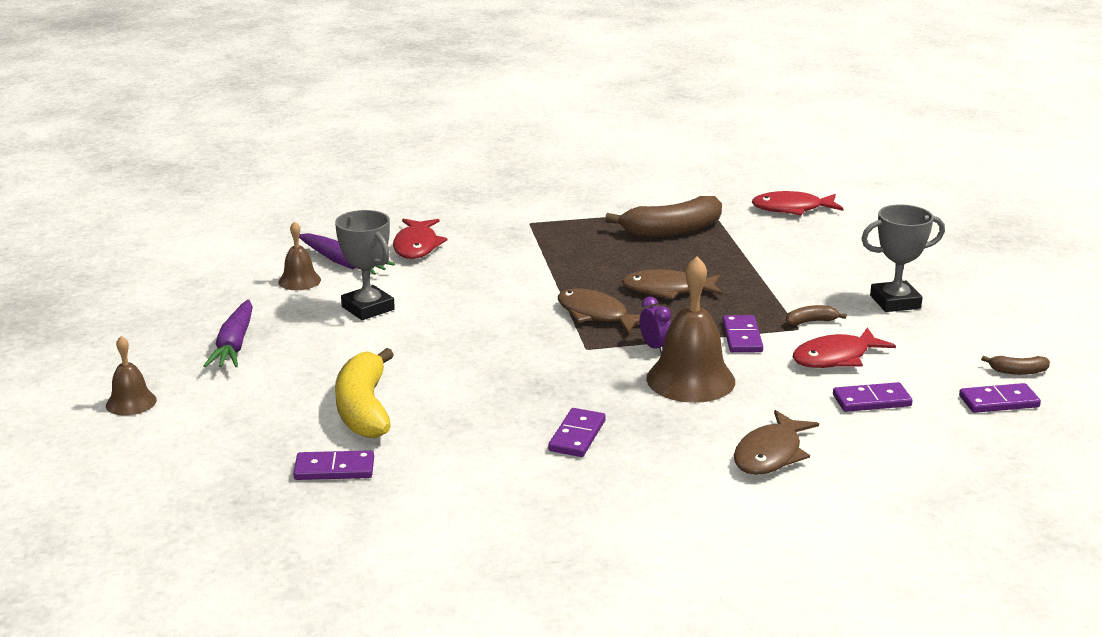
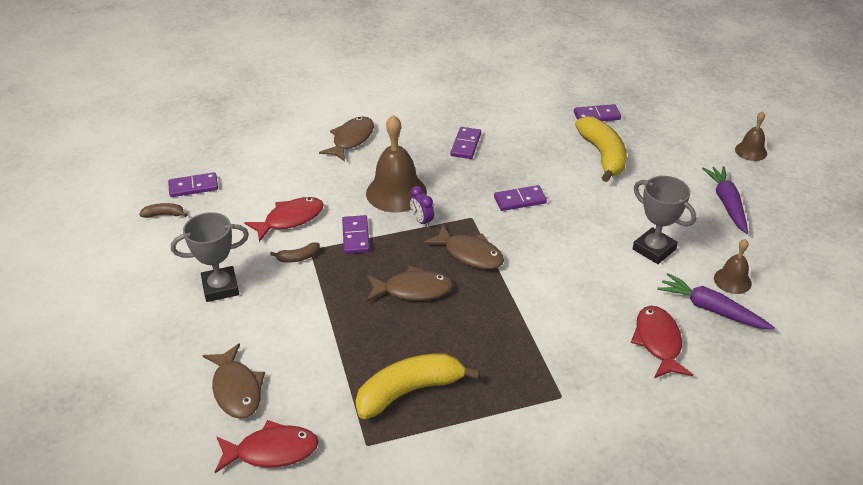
camera: 175 degrees right, 15 degrees up
(672, 230) = (409, 391): brown banana -> yellow banana
(839, 238) = (236, 389): none -> brown fish
(871, 401) = (278, 182): purple domino -> purple domino (520, 200)

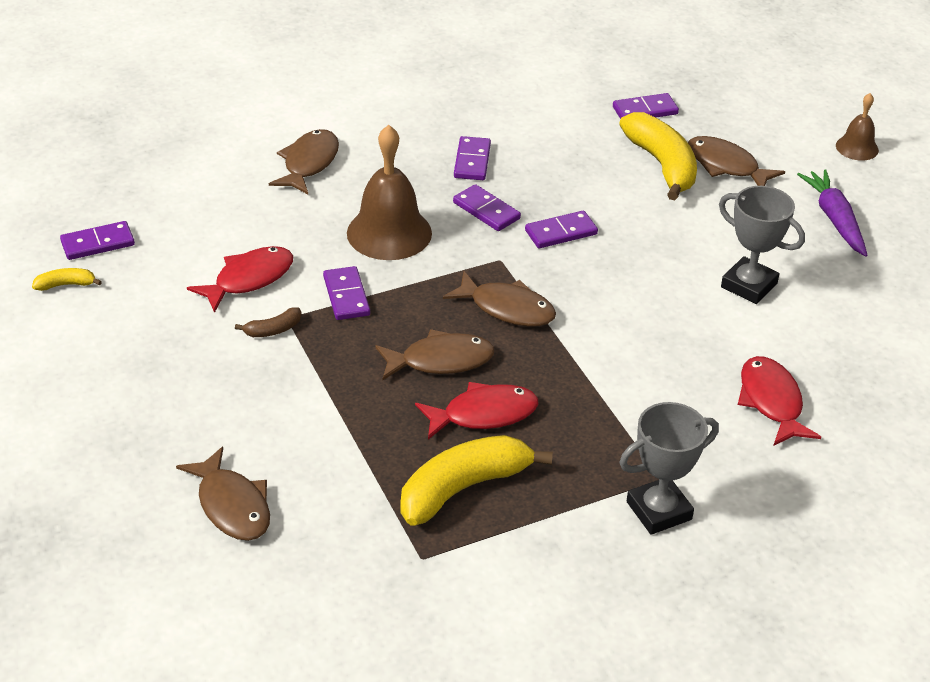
camera: 10 degrees left, 0 degrees up
(164, 214) = (66, 285): brown banana -> yellow banana
(220, 287) = (174, 377): grey trophy -> grey trophy (659, 511)
(272, 451) = (299, 577): red fish -> red fish (483, 414)
(422, 221) = (433, 269): purple clock -> none
(469, 181) = (486, 211): none -> purple domino
(650, 159) = (726, 166): none -> brown fish
(711, 309) = (832, 356): purple carrot -> none
(732, 280) = (854, 318): brown bell -> none

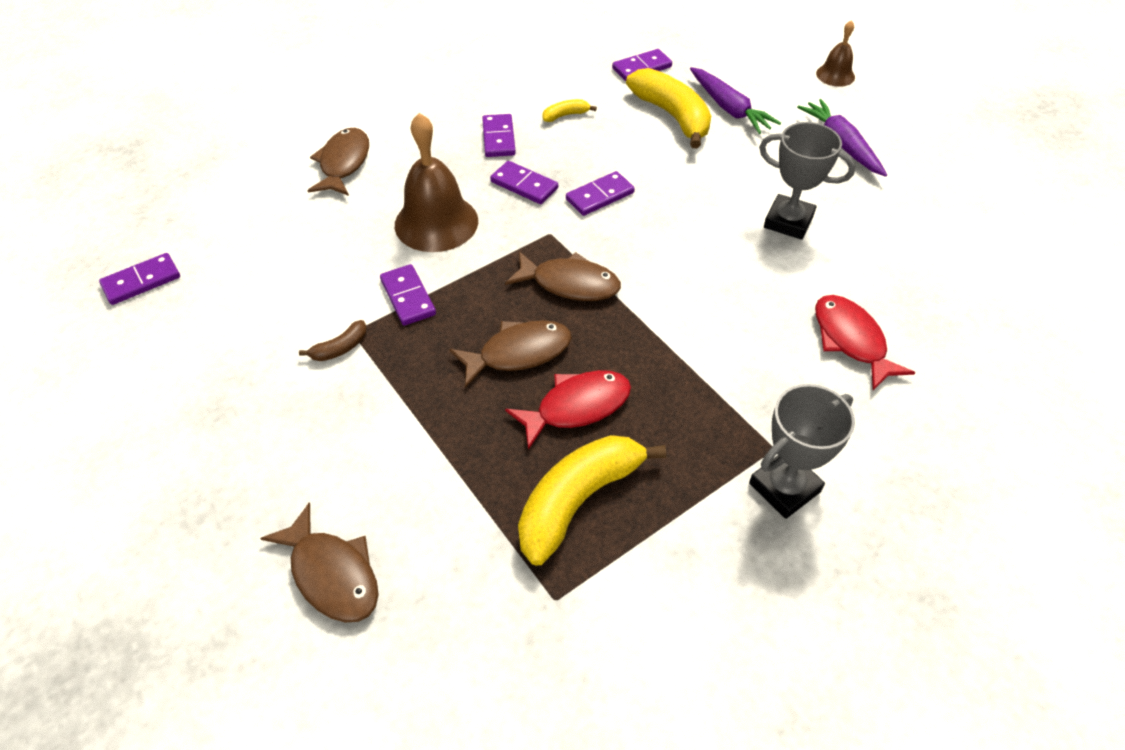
camera: 10 degrees left, 10 degrees up
(66, 285) = (112, 334): yellow banana -> yellow banana (565, 115)
(249, 279) = (305, 295): red fish -> none
(726, 166) = (729, 108): brown fish -> purple carrot

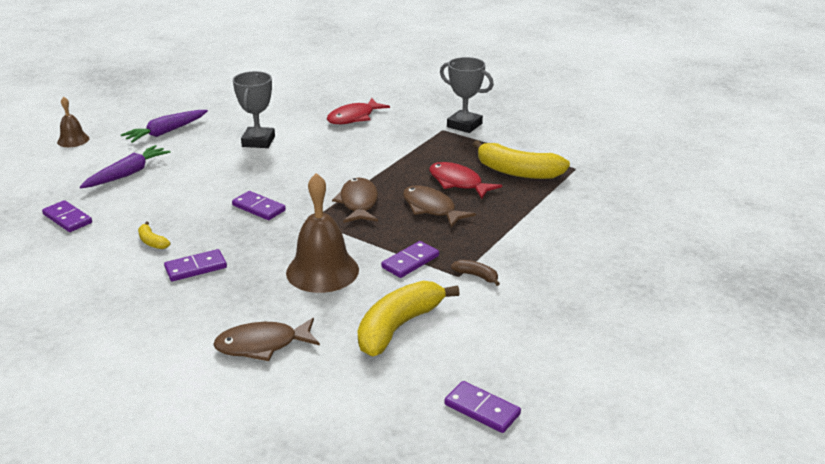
camera: 110 degrees left, 20 degrees down
(332, 574) = (625, 229): brown fish -> none
(524, 185) = (258, 242): purple domino -> none
(672, 116) = (143, 195): yellow banana -> yellow banana (398, 327)

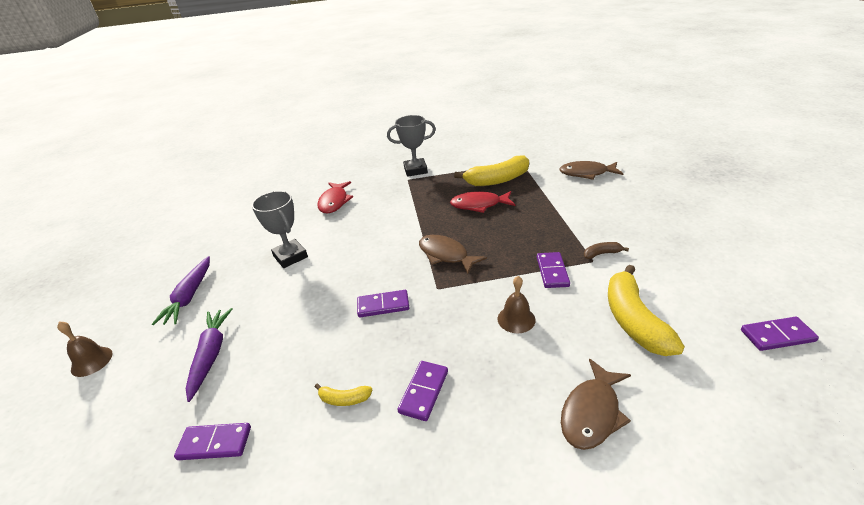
camera: 40 degrees left, 5 degrees up
(322, 271) = (516, 319): brown bell -> brown bell, size x0.54
(431, 208) = (495, 230): brown fish -> brown fish (586, 173)

